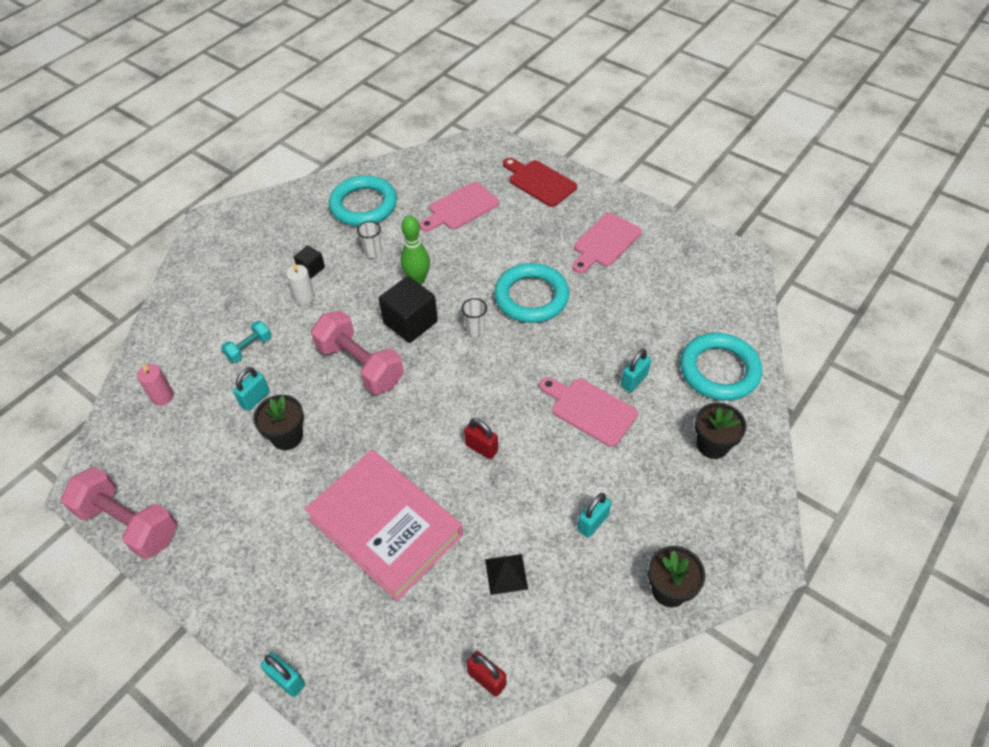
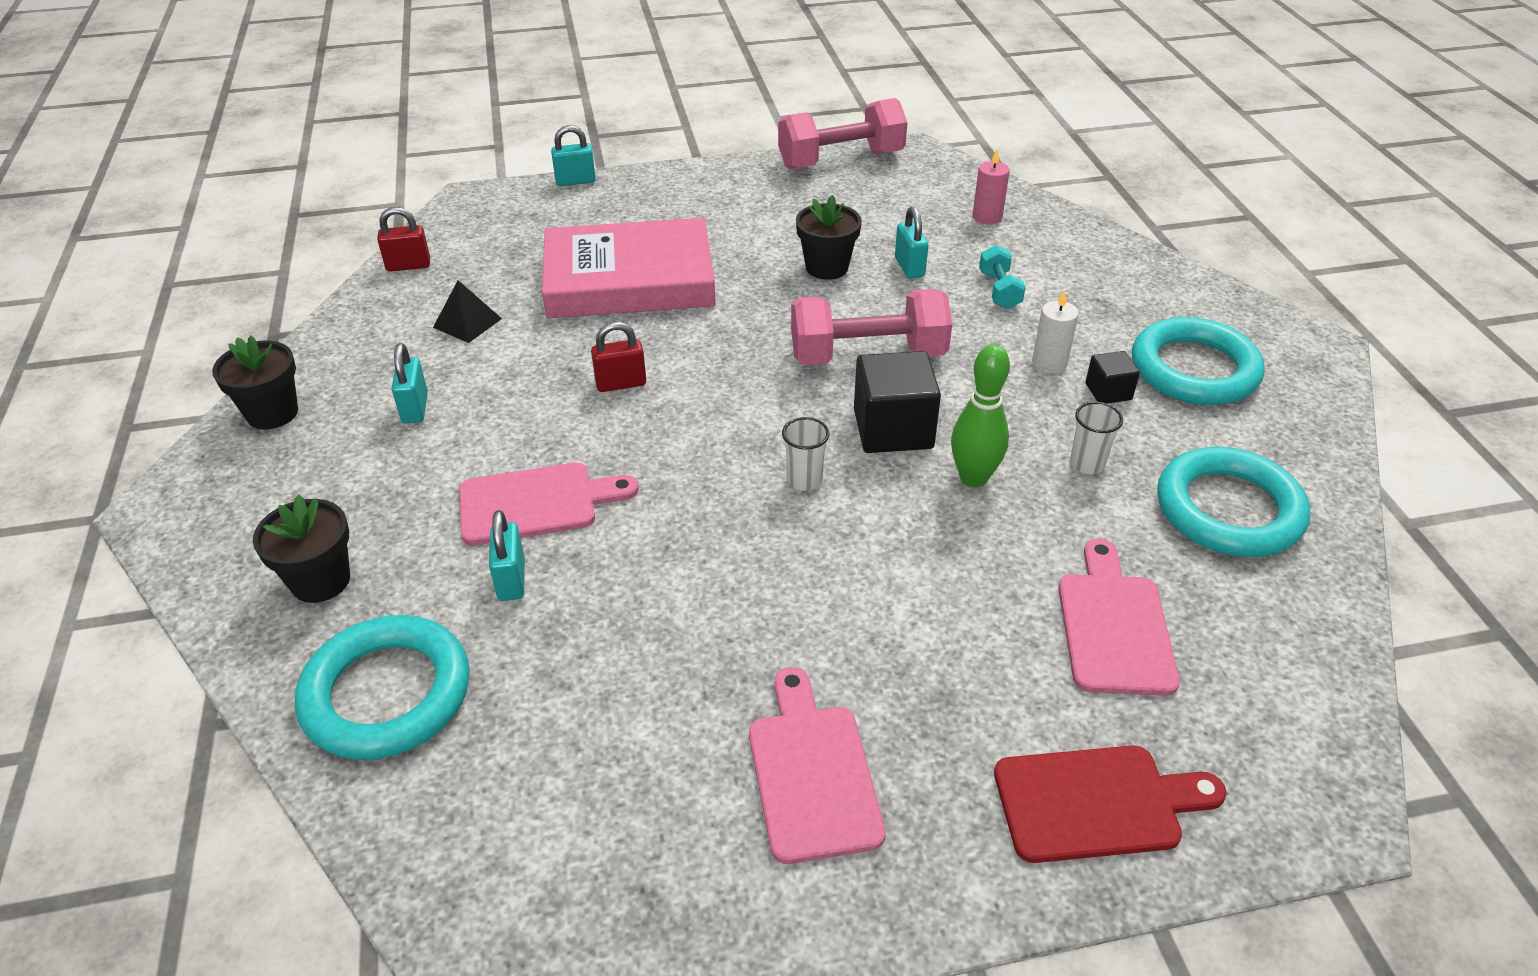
camera: 130 degrees right, 10 degrees down
(531, 297) = (797, 578): turquoise ring -> turquoise ring (1194, 369)

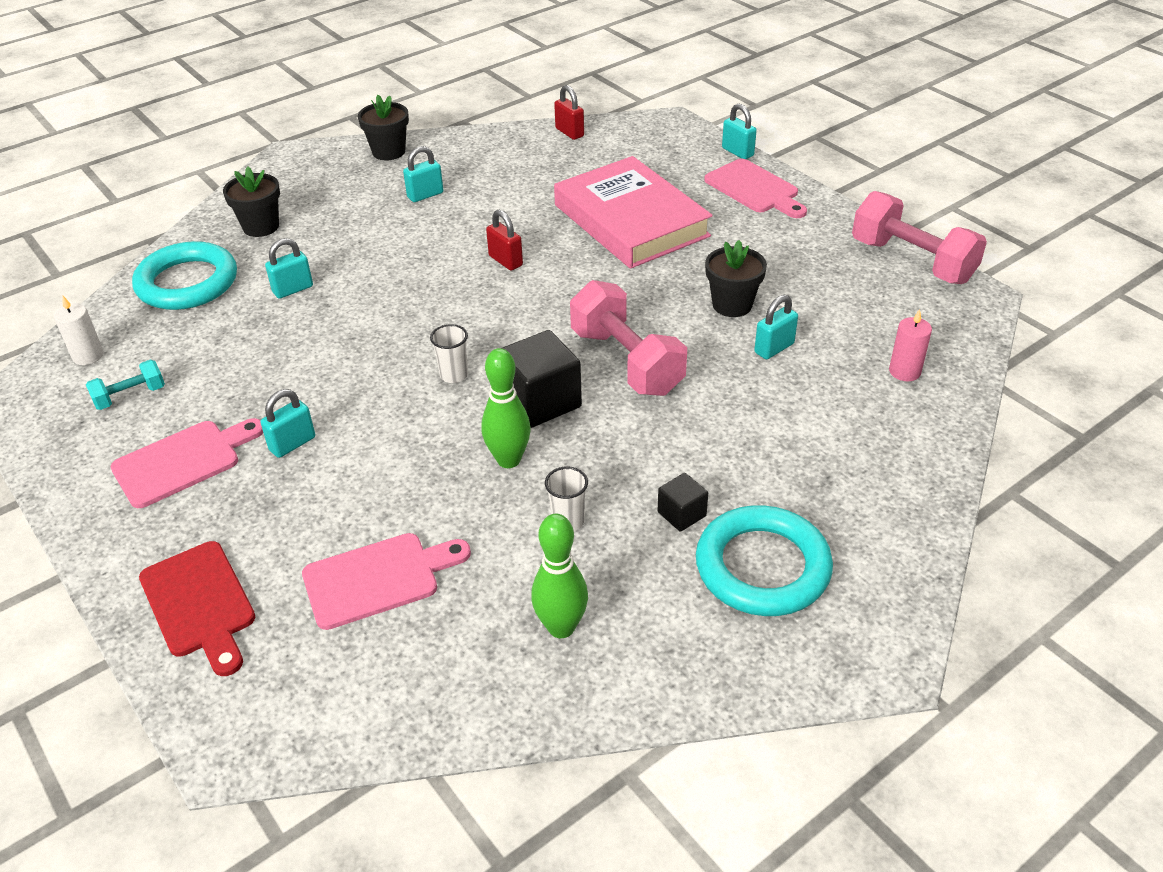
camera: 65 degrees right, 0 degrees up
(467, 323) = (525, 178): black pyramid -> none
(536, 503) = (364, 272): pink cutting board -> pink cutting board (754, 189)
(842, 650) = (292, 444): none -> turquoise padlock
(999, 290) = (785, 410): turquoise dumbbell -> turquoise dumbbell (130, 396)
(1049, 363) = (697, 467): white candle -> white candle (88, 356)
(1228, 510) = (561, 627): turquoise ring -> green bowling pin

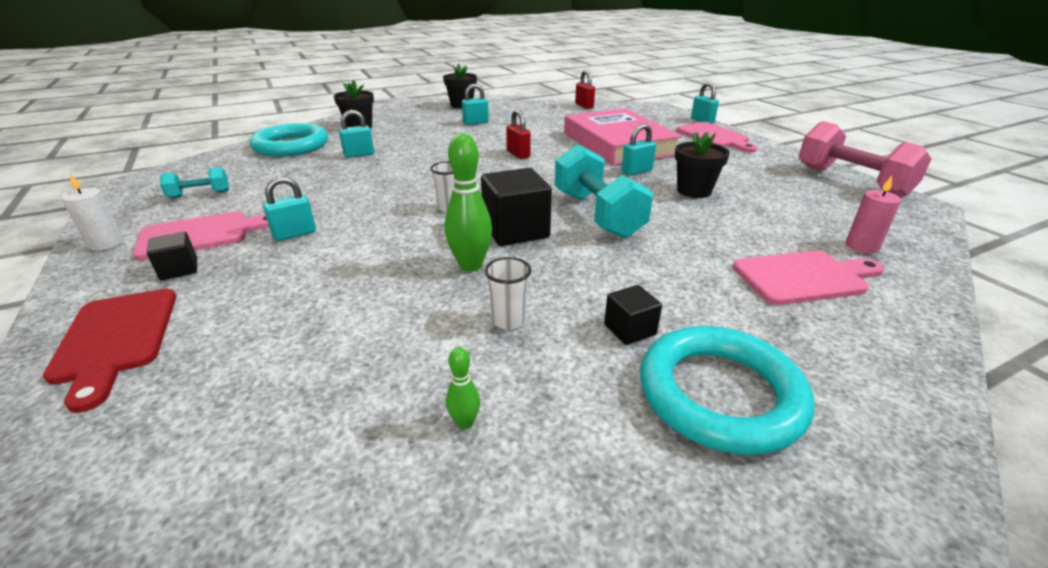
camera: 10 degrees right, 10 degrees down
(88, 356) = (193, 172): white candle -> white candle (106, 243)
(196, 513) = (179, 269): none -> black cube
(378, 578) = (296, 342): pink cutting board -> pink cutting board (803, 277)
(561, 627) = (465, 423): green bowling pin -> green bowling pin, size x0.49
(626, 362) = (597, 214): pink dumbbell -> turquoise dumbbell
(774, 348) = (731, 219): turquoise padlock -> turquoise padlock (636, 171)

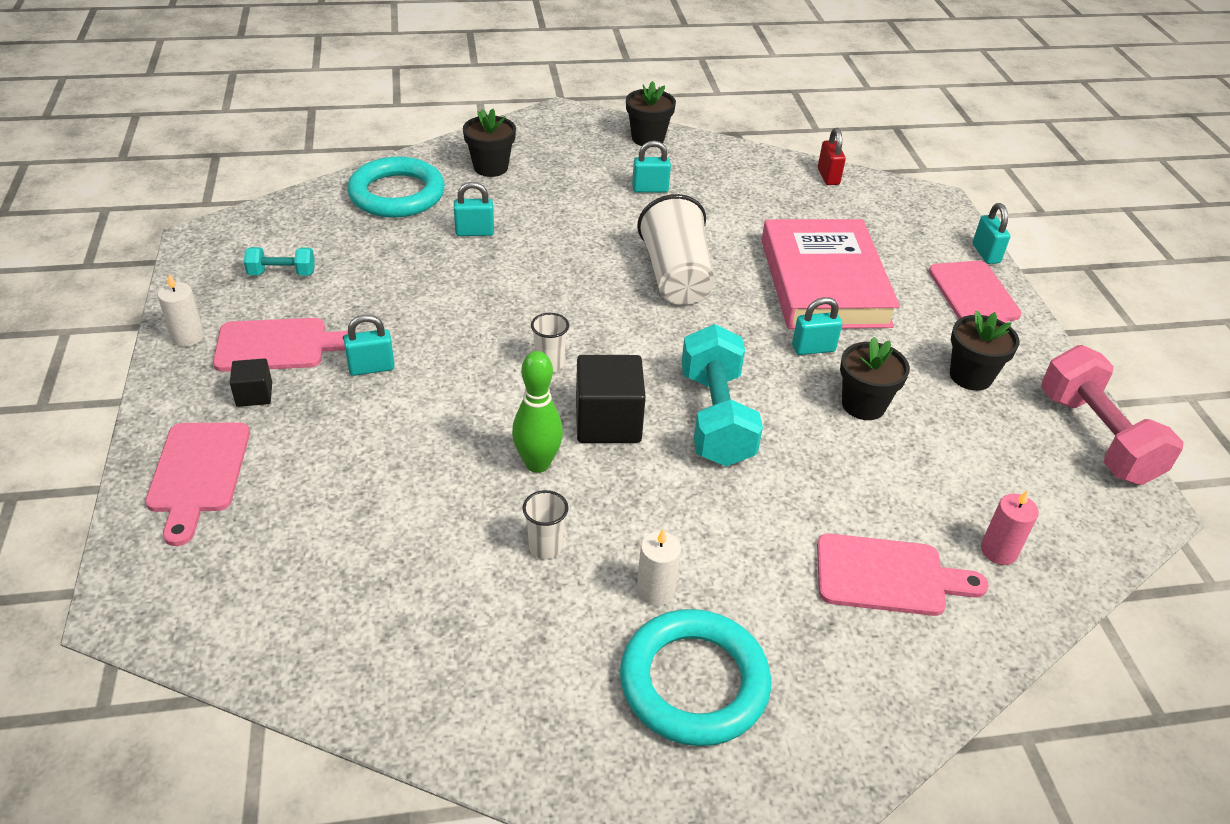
camera: 15 degrees right, 10 degrees up
(116, 339) = (198, 473): red cutting board -> pink cutting board
(465, 423) = (463, 644): green bowling pin -> none
(518, 154) = (676, 276): red padlock -> white cup
(629, 329) = (655, 590): black cube -> white candle
(747, 168) = (970, 376): none -> black flower pot

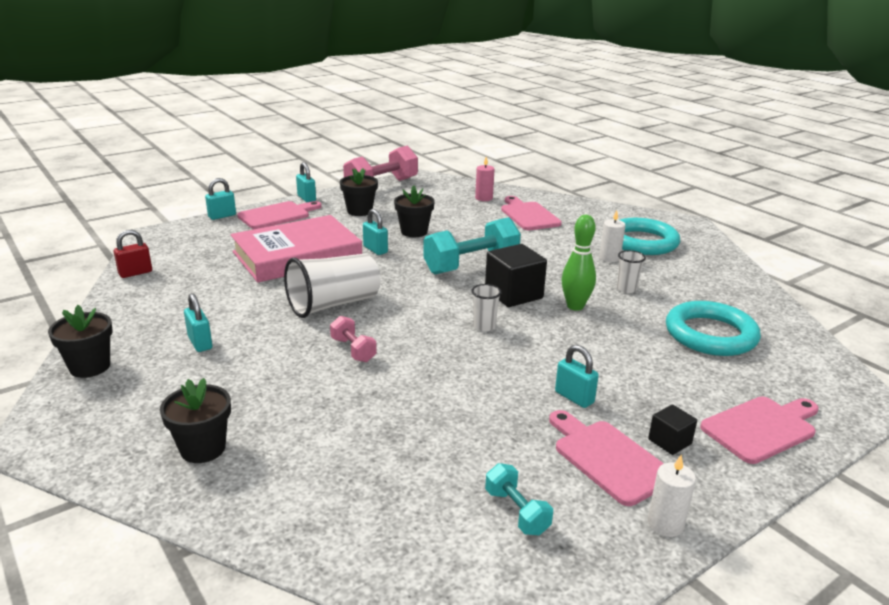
camera: 115 degrees left, 15 degrees down
(397, 194) = (304, 496): turquoise ring -> turquoise ring (710, 334)
(474, 232) = (342, 414): turquoise padlock -> turquoise padlock (306, 198)
(572, 264) = (353, 350): none -> pink dumbbell

